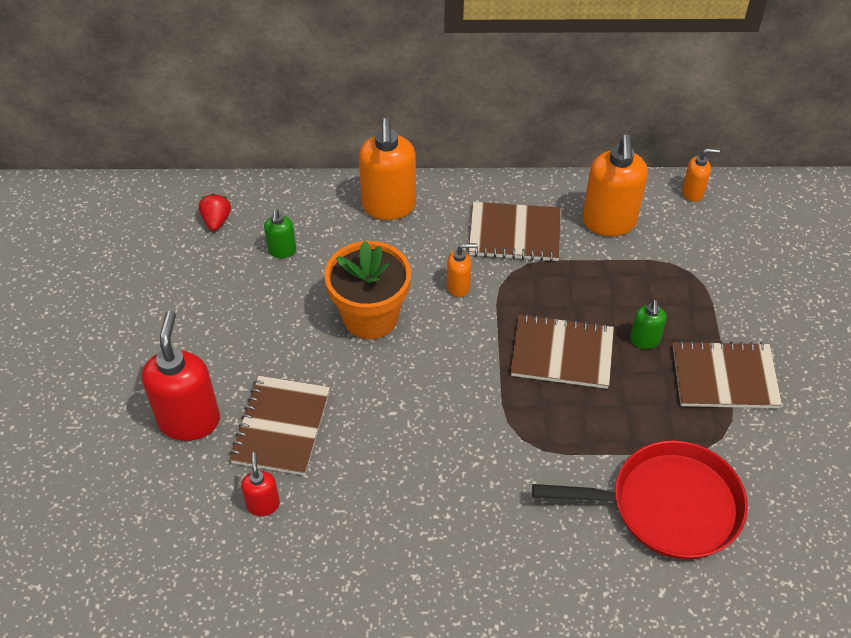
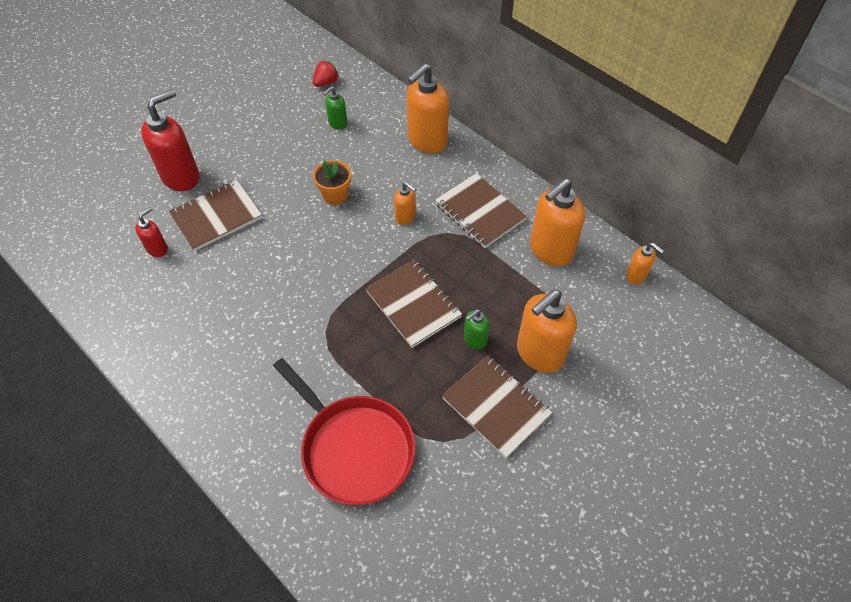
camera: 45 degrees right, 5 degrees up
(370, 317) = (335, 195): orange flower pot -> orange flower pot, size x0.57
(702, 310) = (539, 353): none -> orange soap dispenser

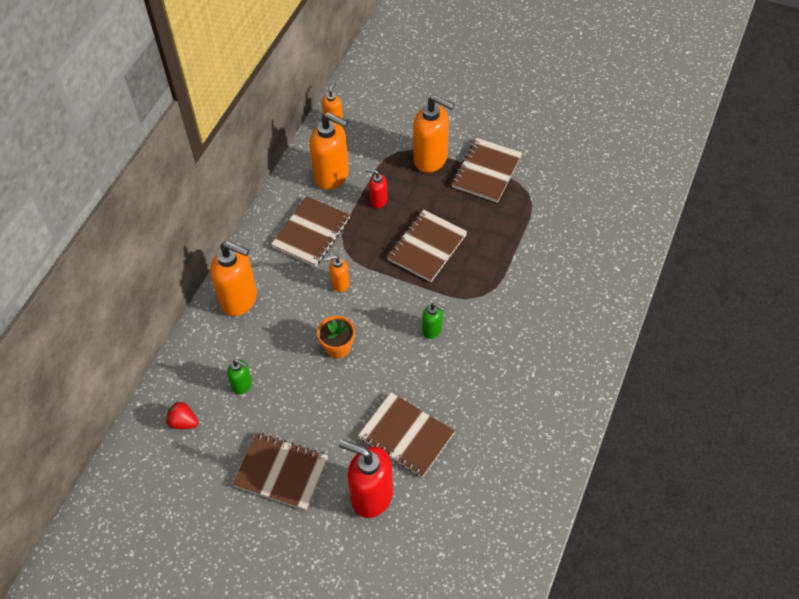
camera: 110 degrees left, 0 degrees up
(157, 249) = (465, 467): red soap dispenser -> red soap dispenser (378, 200)
(242, 128) = (281, 472): none -> brown notebook
(354, 448) = (563, 240): red pan -> none
(405, 217) = (340, 283): orange soap dispenser -> orange soap dispenser turned 120 degrees counterclockwise
(474, 340) = (439, 199): green soap dispenser -> green soap dispenser (432, 330)

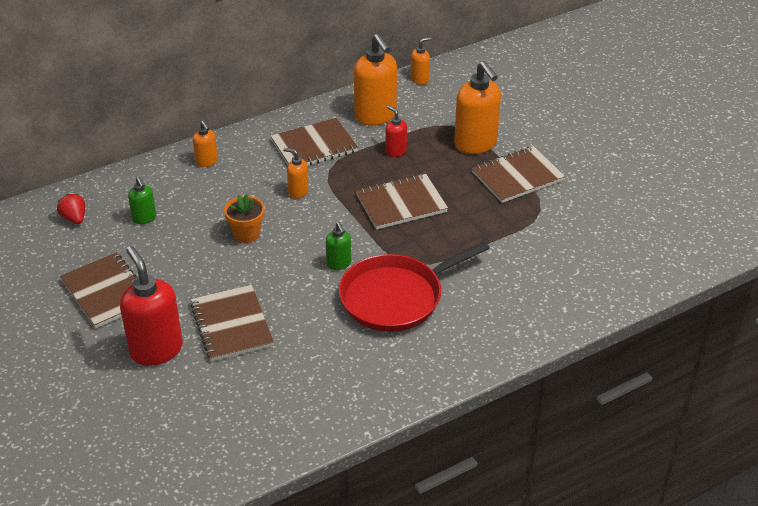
camera: 35 degrees right, 15 degrees down
(239, 299) = (207, 162): orange soap dispenser -> orange soap dispenser, size x0.51
(499, 333) = (396, 297): none -> red pan

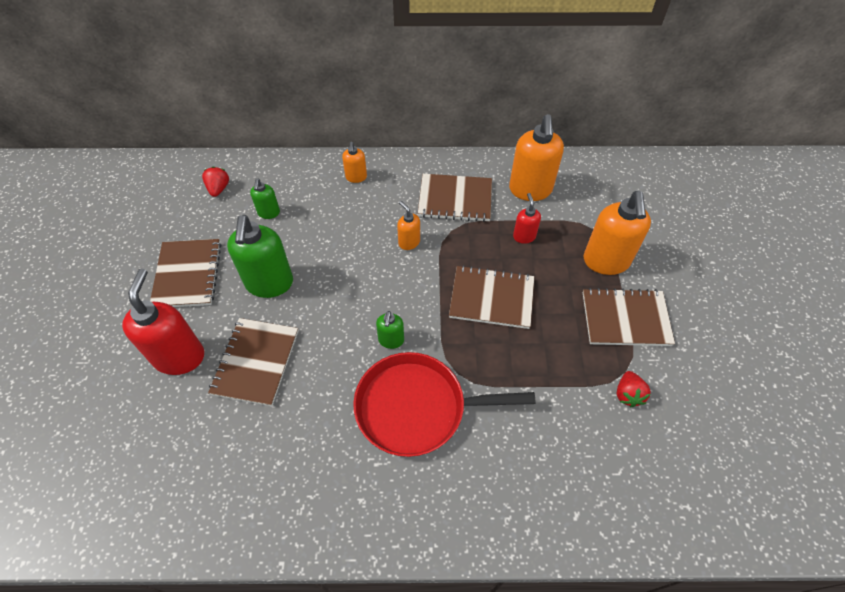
camera: 30 degrees right, 15 degrees up
(194, 268) = (269, 283): none -> green soap dispenser
(246, 234) = (336, 267): orange flower pot -> none
(420, 79) = (596, 166): orange soap dispenser -> none
(552, 223) = (628, 394): none -> red strawberry

